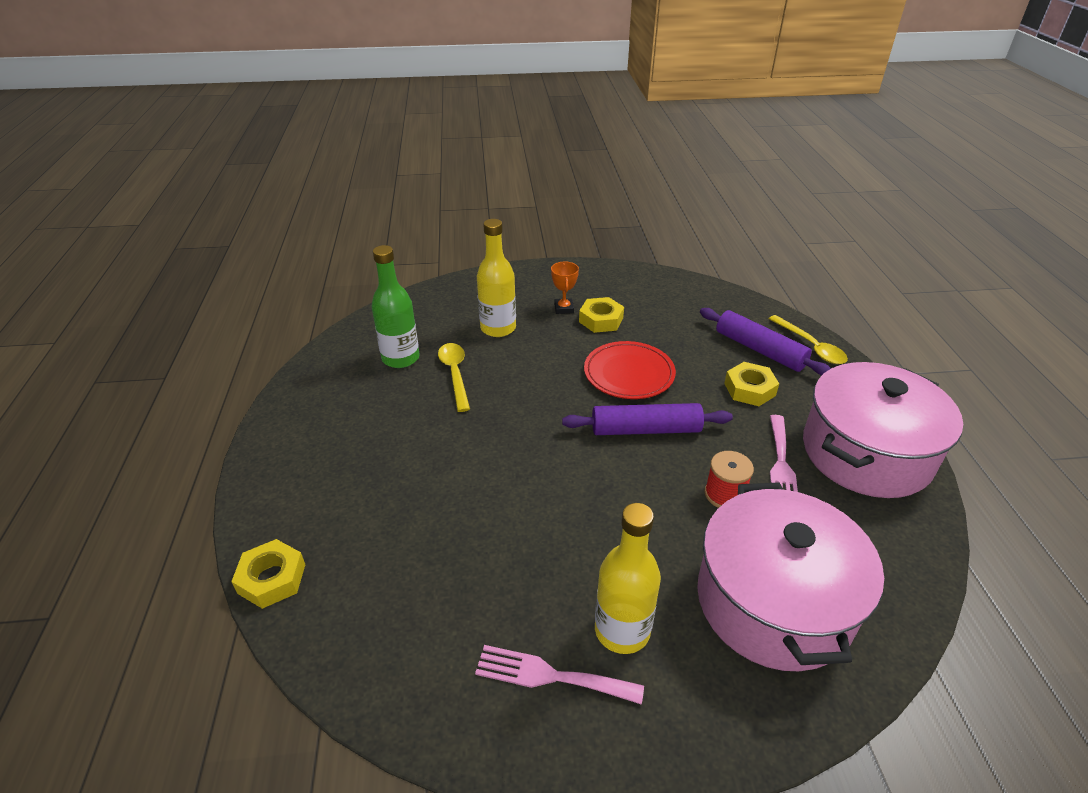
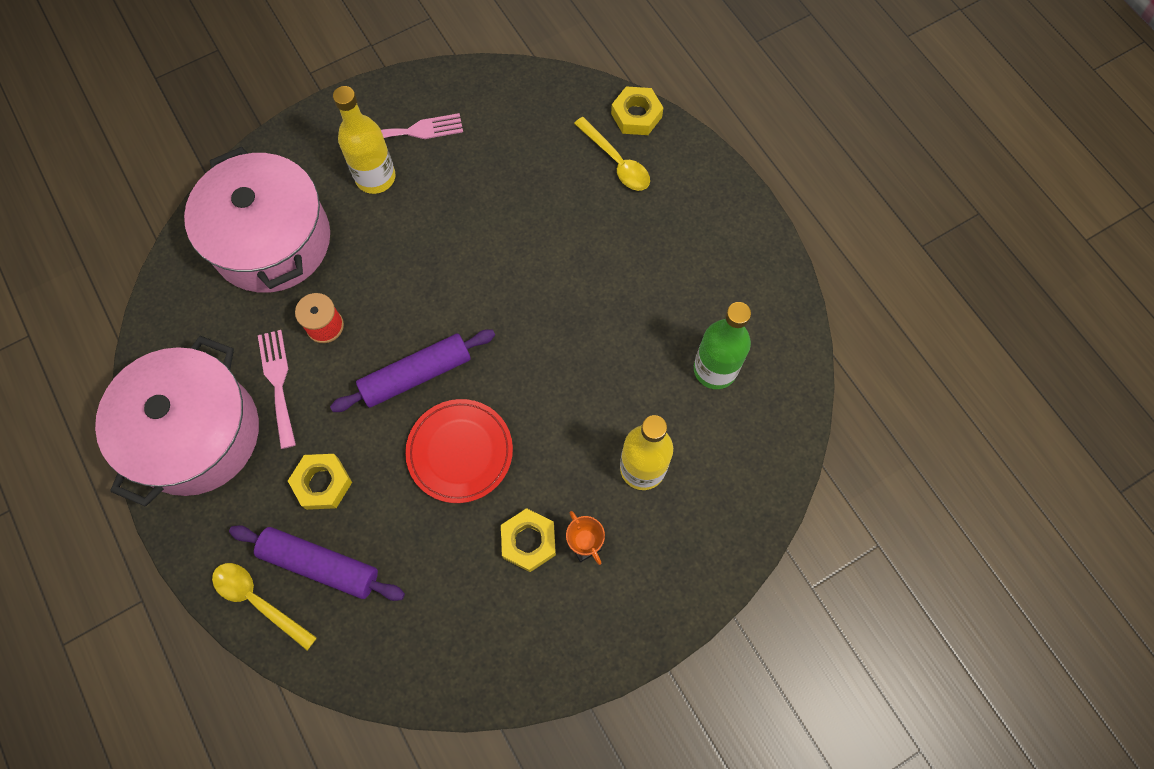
camera: 155 degrees right, 30 degrees up
(455, 374) = (642, 370): yellow spoon -> yellow spoon (616, 162)

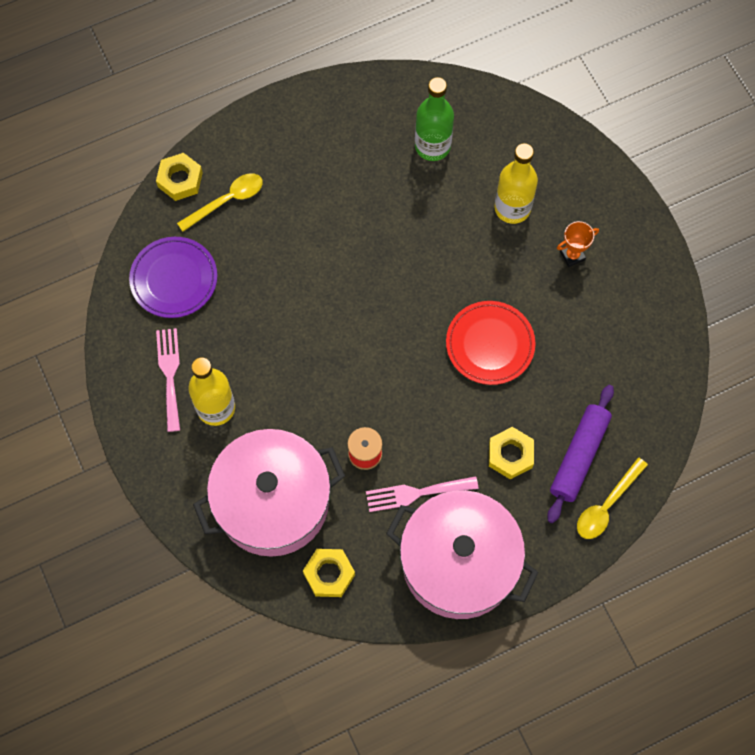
camera: 85 degrees left, 0 degrees up
(416, 375) = (418, 377): purple rolling pin -> none
(519, 123) = (174, 279): none -> purple plate
(528, 541) = (567, 296): yellow nut -> yellow nut (329, 574)

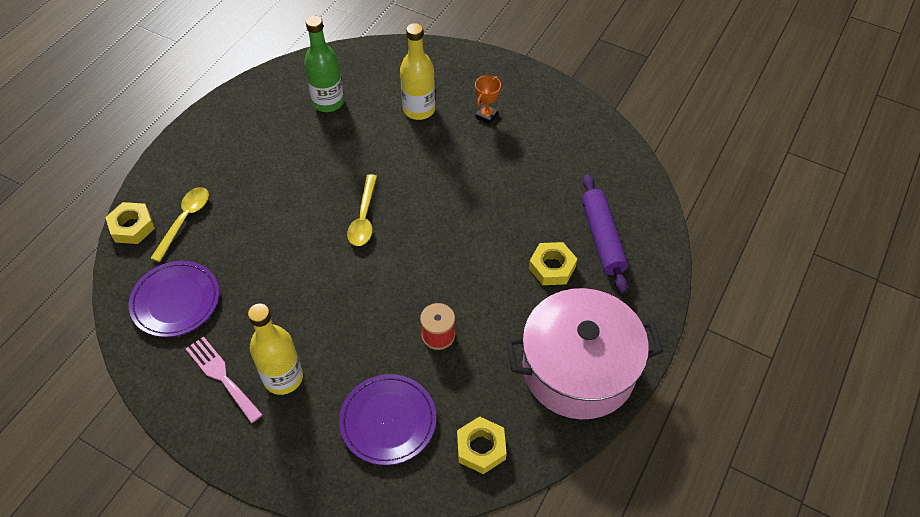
camera: 35 degrees left, 15 degrees down
(272, 502) = (388, 421): pink pot -> purple plate
(416, 493) = (503, 339): pink fork -> none
(490, 344) = (474, 203): red plate -> none
(606, 505) = (650, 258): yellow spoon -> yellow spoon (364, 218)

